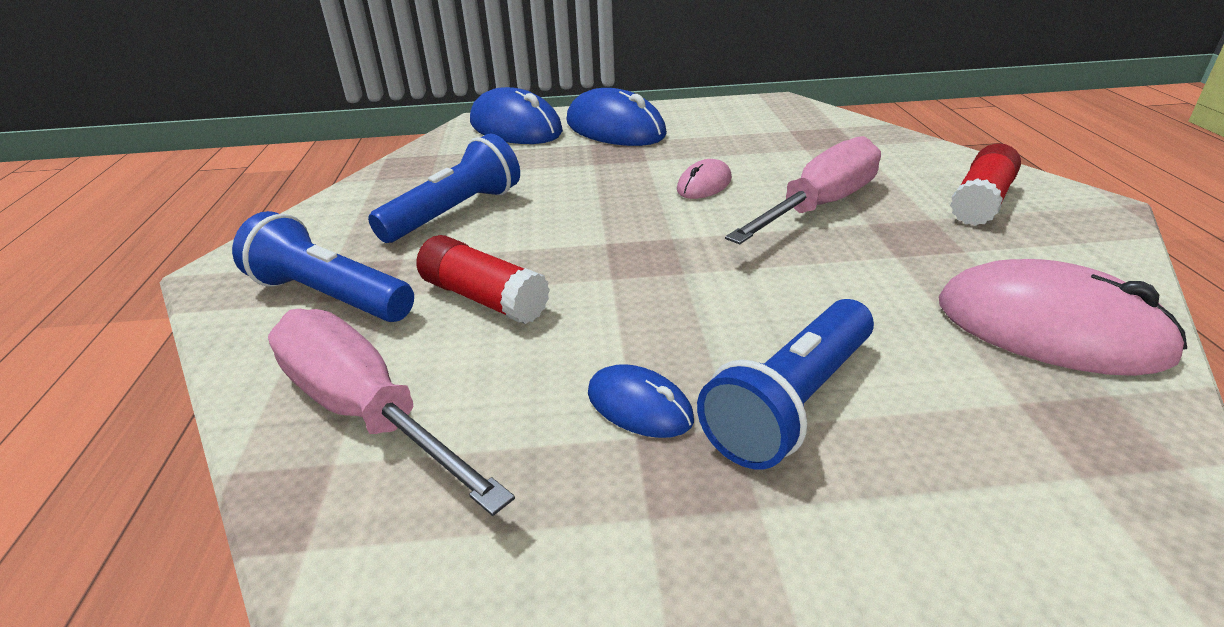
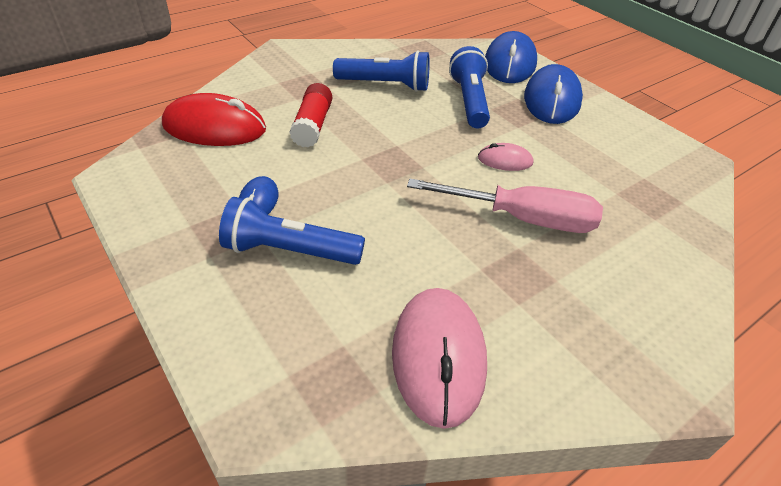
camera: 55 degrees right, 10 degrees up
(330, 296) = (284, 84): blue flashlight -> blue flashlight (469, 101)
(364, 410) = (214, 127): pink screwdriver -> red mouse
(981, 202) = (614, 306): red glue stick -> none

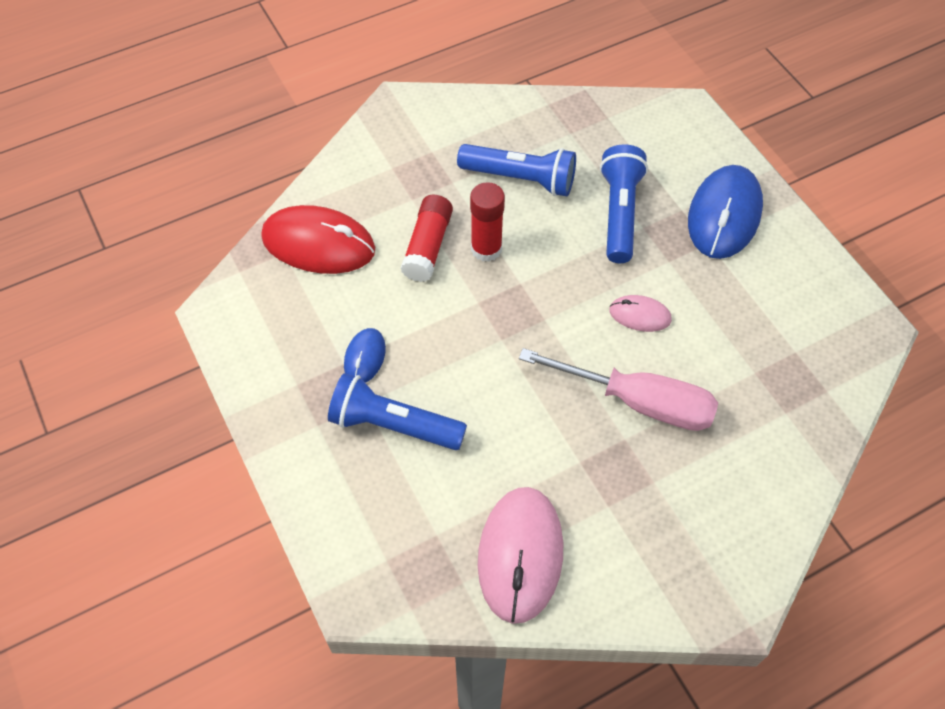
camera: 10 degrees right, 15 degrees up
(363, 125) = (486, 249): none -> red glue stick
(509, 63) = (687, 142): blue mouse -> none

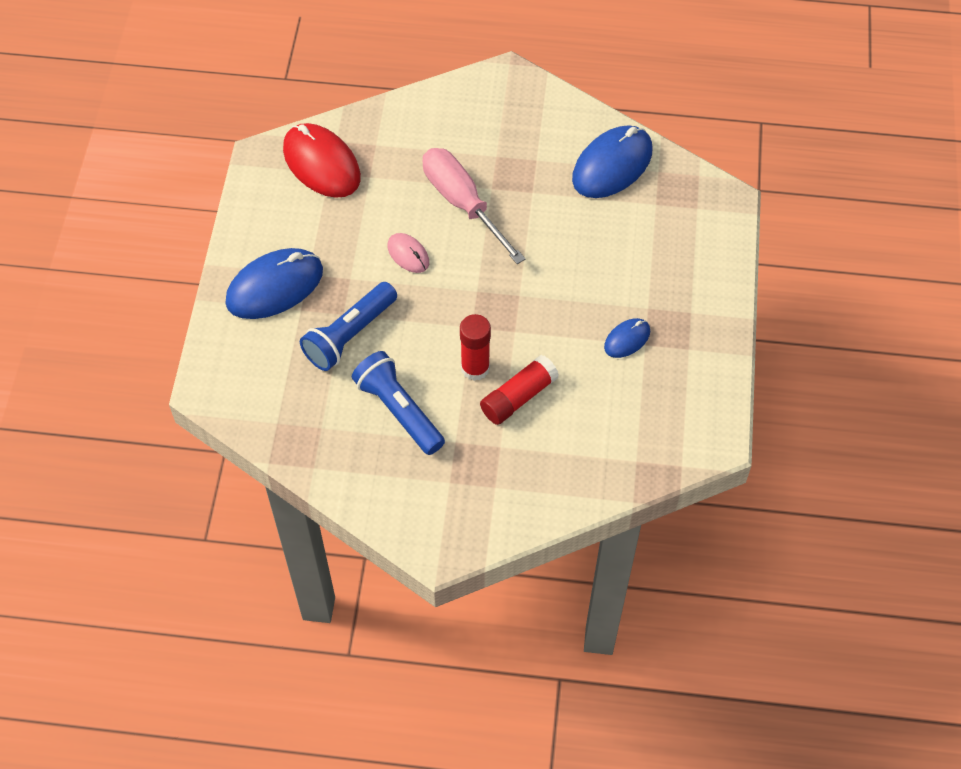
camera: 145 degrees left, 0 degrees up
(318, 244) = (603, 451): red mouse -> red mouse (322, 164)
(393, 424) = (638, 282): blue flashlight -> none
(520, 555) = (612, 165): pink mouse -> blue mouse

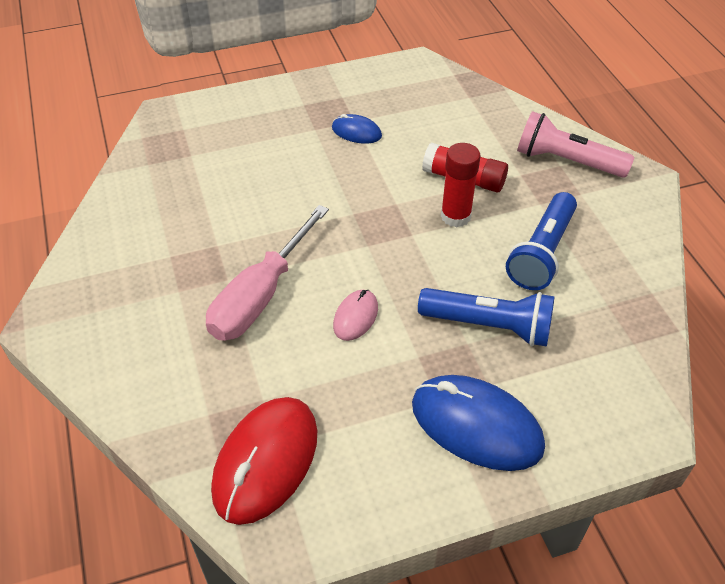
camera: 115 degrees left, 10 degrees down
(497, 495) = (566, 161): none -> pink flashlight
(612, 165) = (153, 197): blue mouse -> none

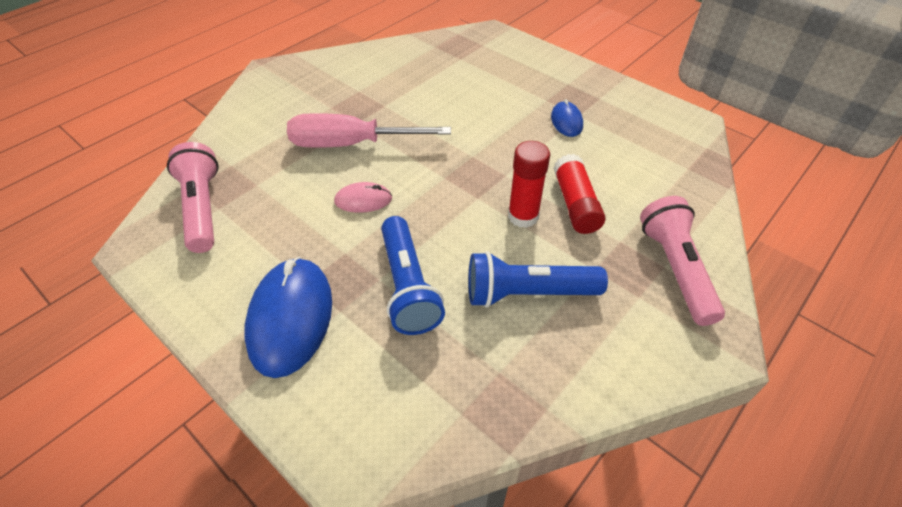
camera: 60 degrees right, 0 degrees up
(265, 461) = (202, 208): red mouse -> pink flashlight

